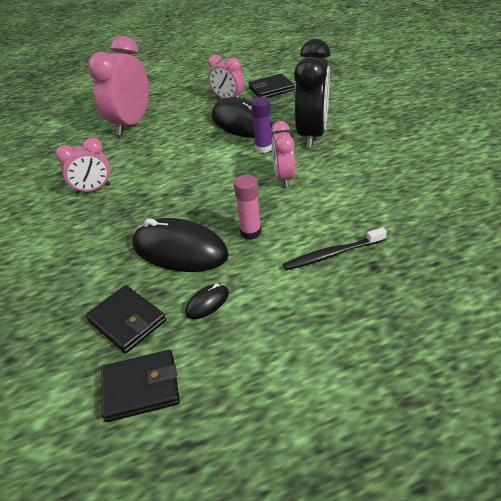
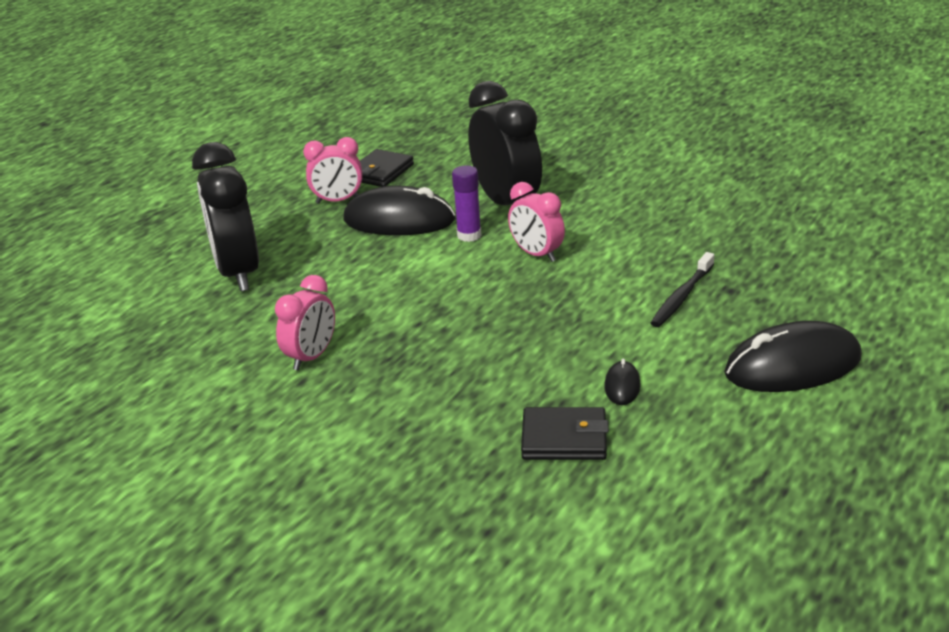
camera: 40 degrees left, 10 degrees down
(131, 124) = (238, 273): pink clock -> black clock
(141, 388) = (660, 472): black wallet -> none
(180, 250) = (523, 361): black mouse -> black mouse (792, 366)
(250, 232) = (575, 314): pink glue stick -> none

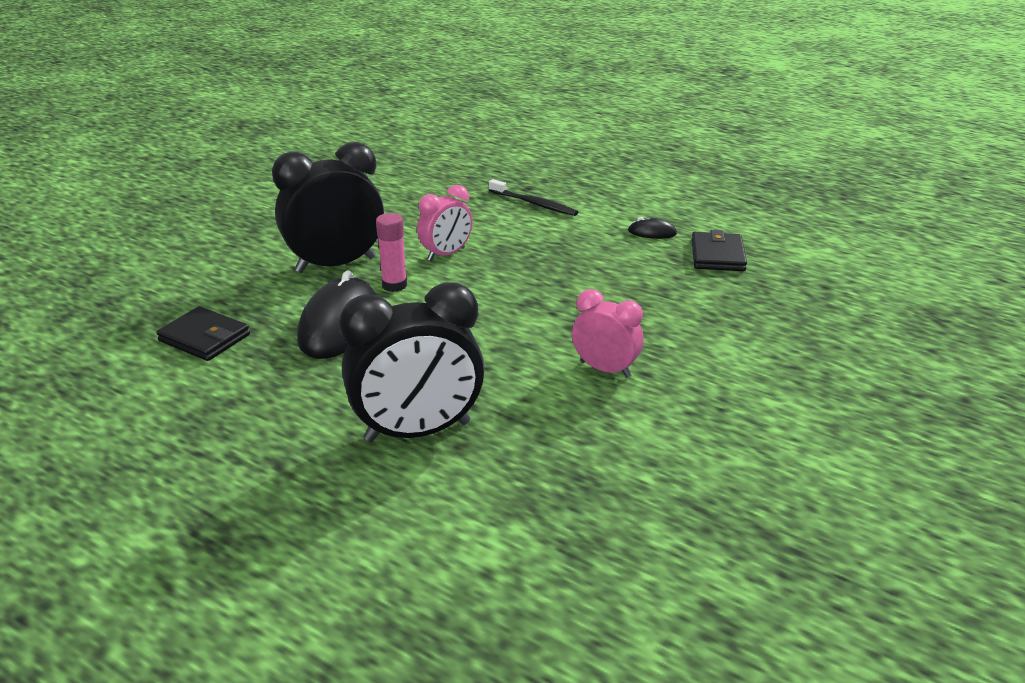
camera: 90 degrees left, 0 degrees up
(338, 201) = (264, 366): pink clock -> none
(469, 235) = (394, 285): purple glue stick -> pink glue stick
(792, 366) = (628, 179): black mouse -> none

